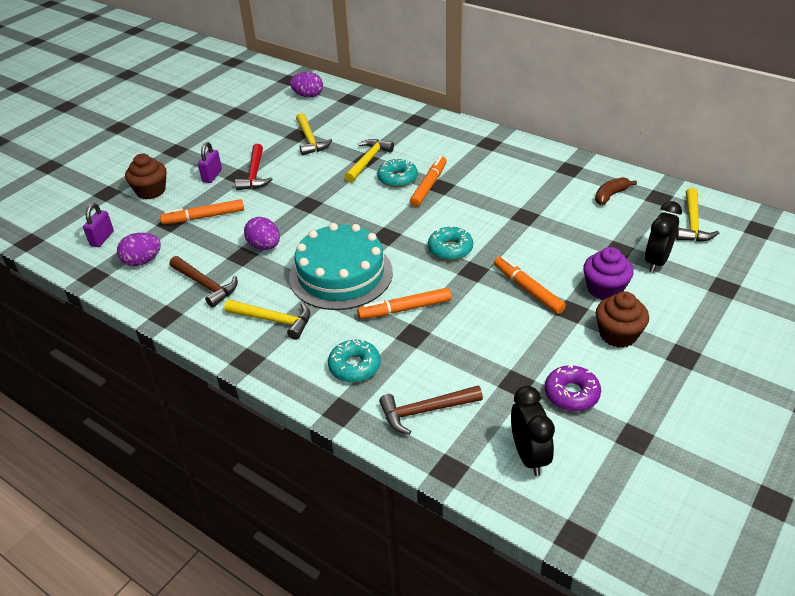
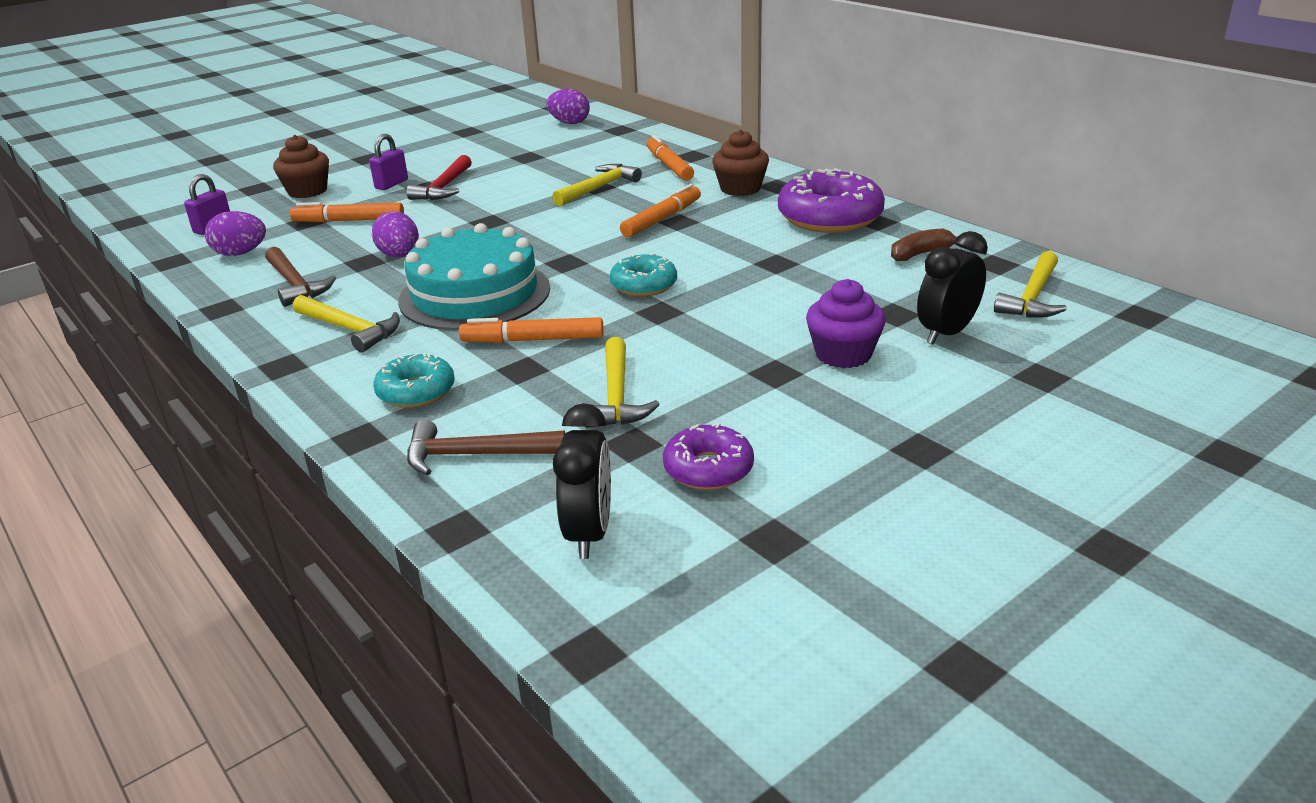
camera: 15 degrees right, 10 degrees down
(310, 140) = (539, 162): yellow hammer -> yellow hammer (617, 396)
(397, 178) = (625, 208): turquoise donut -> none
(528, 290) = (725, 341): orange marker -> orange marker (669, 166)
(538, 170) = (830, 217): none -> purple donut
(618, 334) = (829, 409): brown cupcake -> brown cupcake (740, 188)

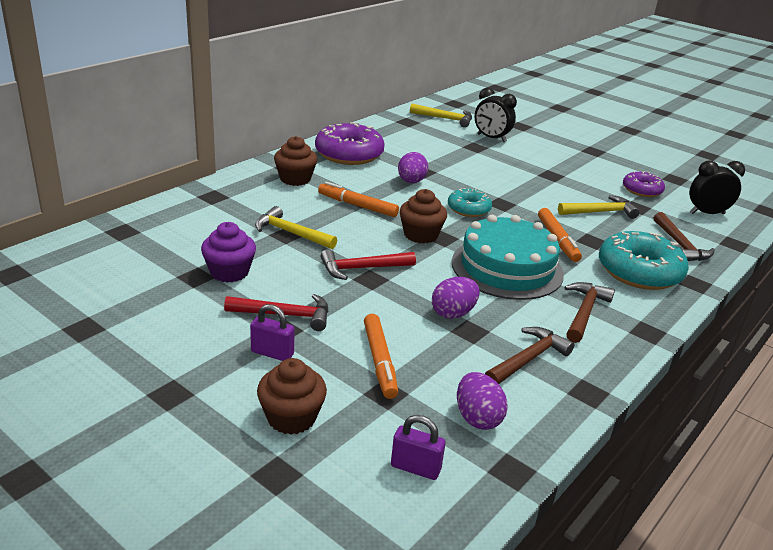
camera: 105 degrees left, 0 degrees up
(350, 329) = (584, 312): yellow hammer -> brown hammer
(416, 391) = (639, 272): turquoise donut -> turquoise donut, size x1.74
(510, 218) = (362, 268): none -> red hammer
(569, 123) = (84, 260): purple egg -> purple egg (411, 182)
(576, 250) = (420, 235): none -> brown cupcake
(669, 166) = (239, 205): orange marker -> none
(843, 354) = (524, 160): purple cupcake -> purple cupcake (229, 272)
(920, 254) = (400, 136): brown banana -> none

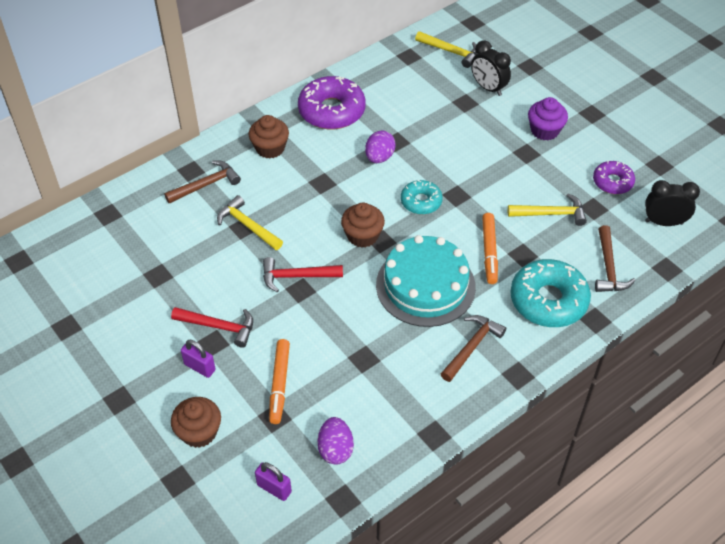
camera: 15 degrees right, 20 degrees up
(229, 272) = (185, 272): purple cupcake -> purple cupcake (544, 130)
(358, 206) = (317, 191): orange marker -> none
(453, 313) = (357, 337): purple egg -> none
(528, 359) = (399, 395): brown hammer -> brown hammer (206, 184)

